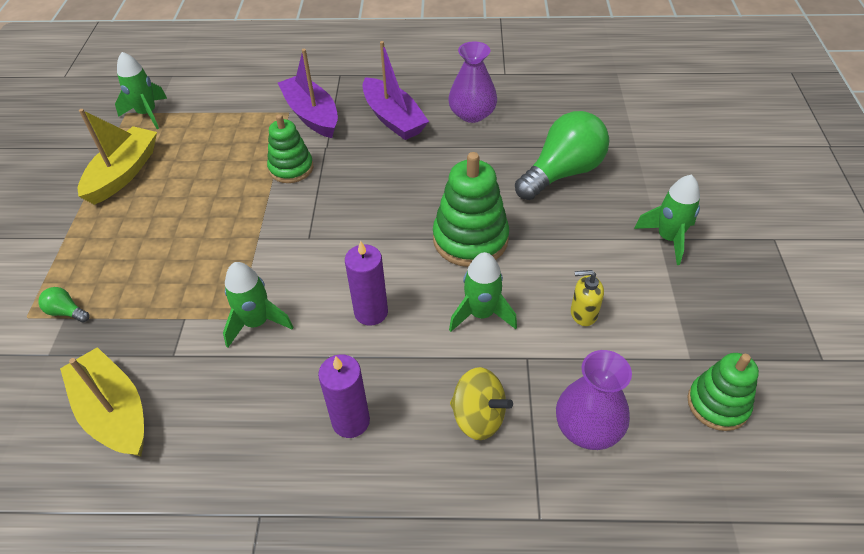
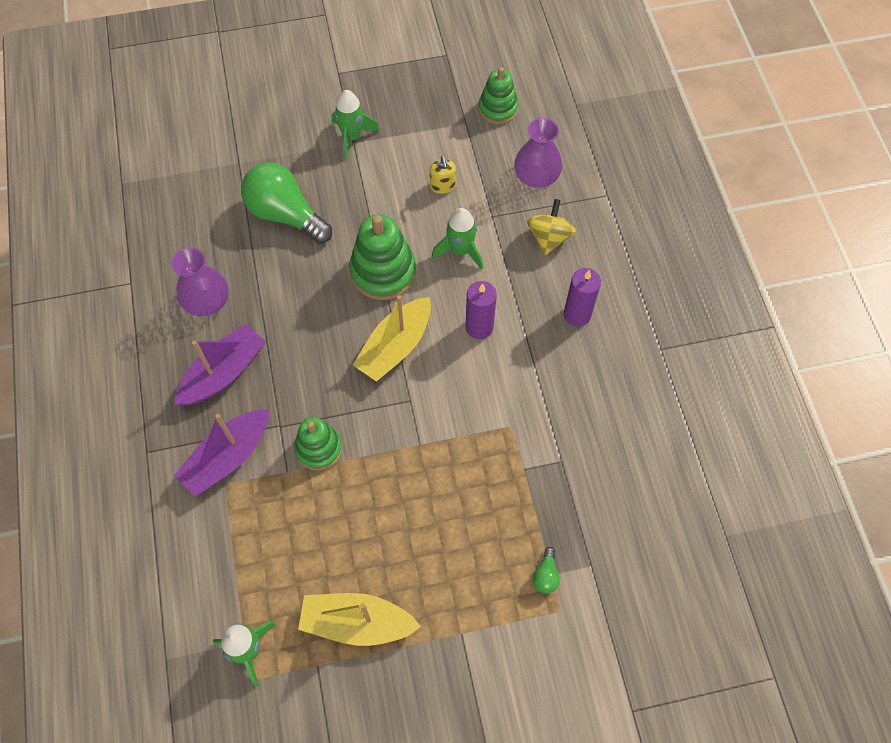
camera: 105 degrees left, 15 degrees up
(114, 412) = (623, 480): yellow boat -> yellow boat (395, 346)
(257, 322) = (512, 409): green rocket -> none

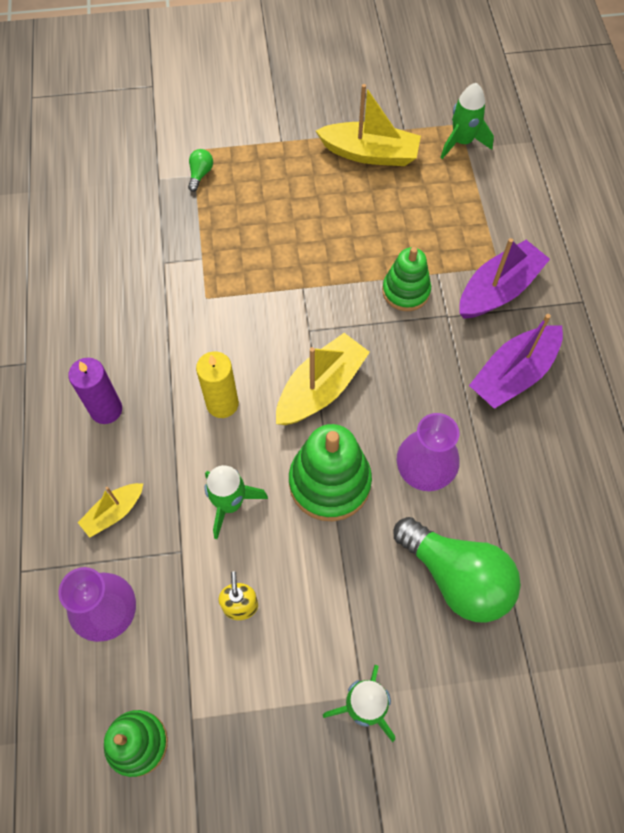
camera: 175 degrees left, 0 degrees up
(207, 301) = (545, 461): purple vase -> purple vase (424, 468)
(479, 327) = (222, 404): purple candle -> yellow candle
(549, 238) = (114, 512): yellow spinning top -> yellow boat

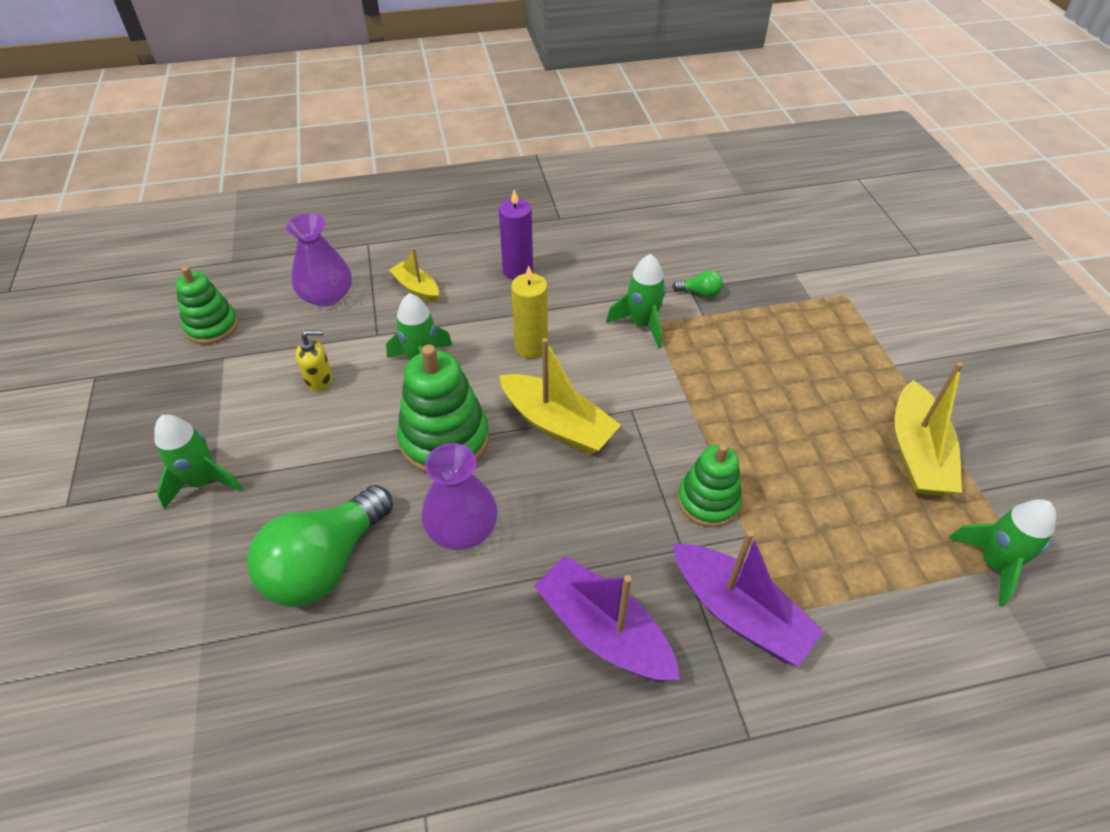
camera: 85 degrees right, 15 degrees down
(200, 174) = (813, 302): green light bulb -> green light bulb (700, 293)
(206, 308) = (642, 324): none -> green rocket

